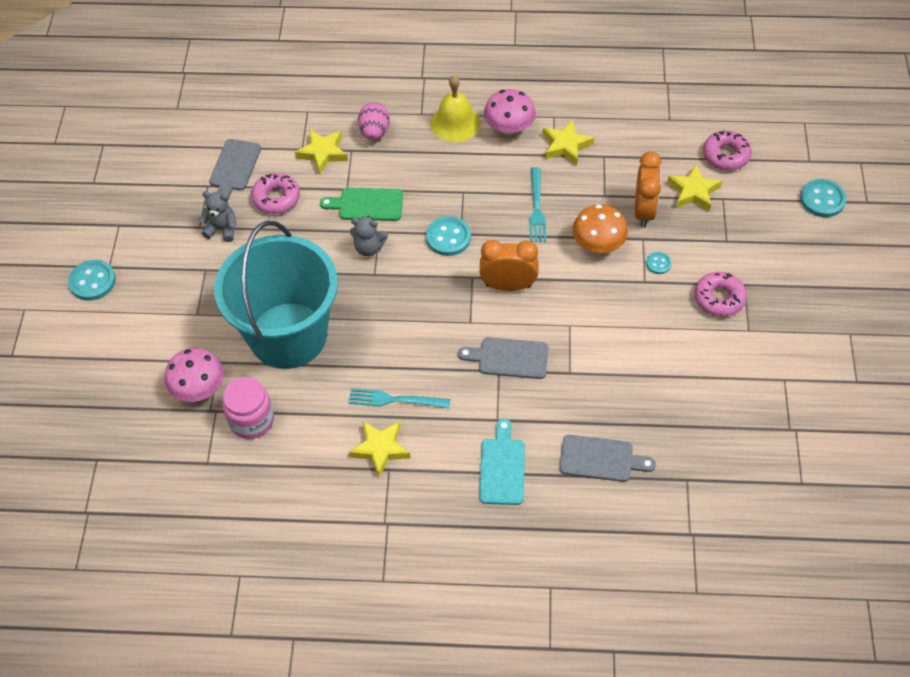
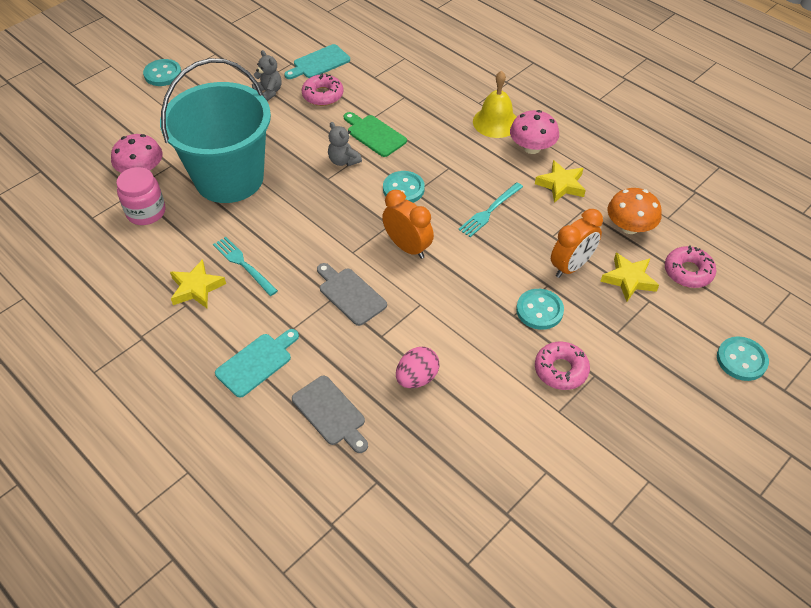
camera: 40 degrees right, 5 degrees down
(234, 168) = (319, 63): grey cutting board -> turquoise cutting board
(323, 153) = (384, 87): yellow star -> none
(374, 132) = (433, 95): pink egg -> pink egg (417, 378)
(598, 244) = (507, 265): orange mushroom -> orange mushroom (629, 227)
(658, 263) = (539, 310): turquoise button -> turquoise button, size x1.82

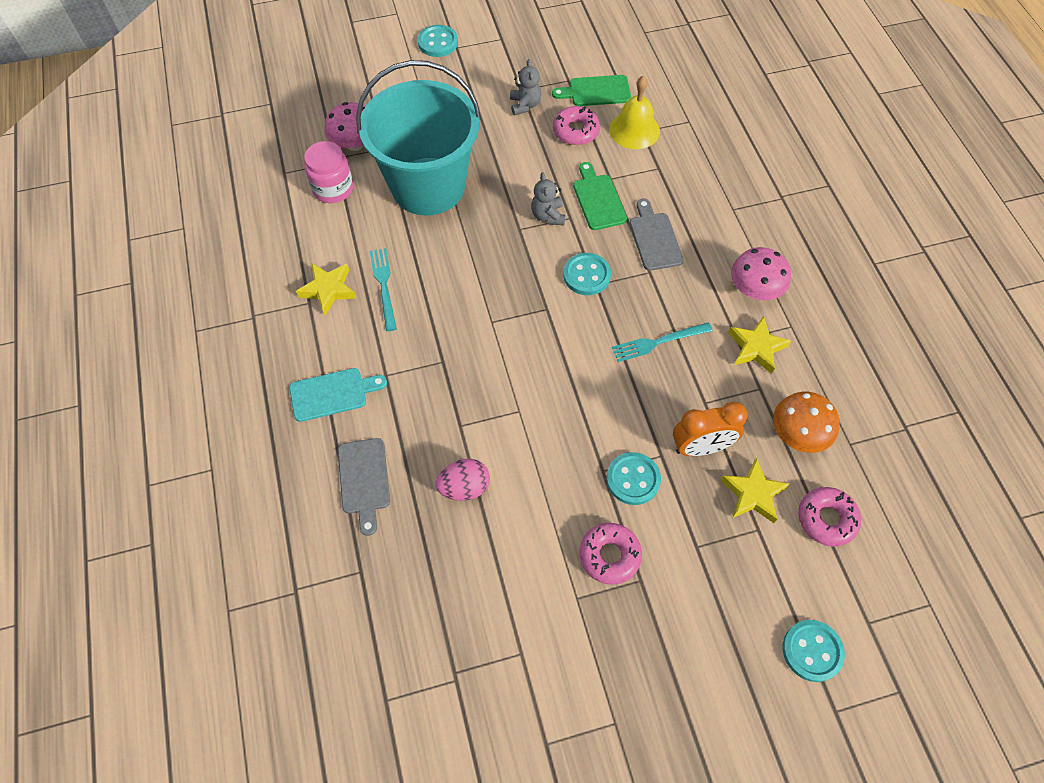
camera: 30 degrees right, 10 degrees up
(319, 63) = (596, 91): turquoise cutting board -> green cutting board
(350, 294) = (460, 366): grey cutting board -> grey cutting board (654, 238)
(407, 247) = (548, 342): orange clock -> none
(495, 122) = (735, 240): yellow bell -> yellow bell (634, 130)

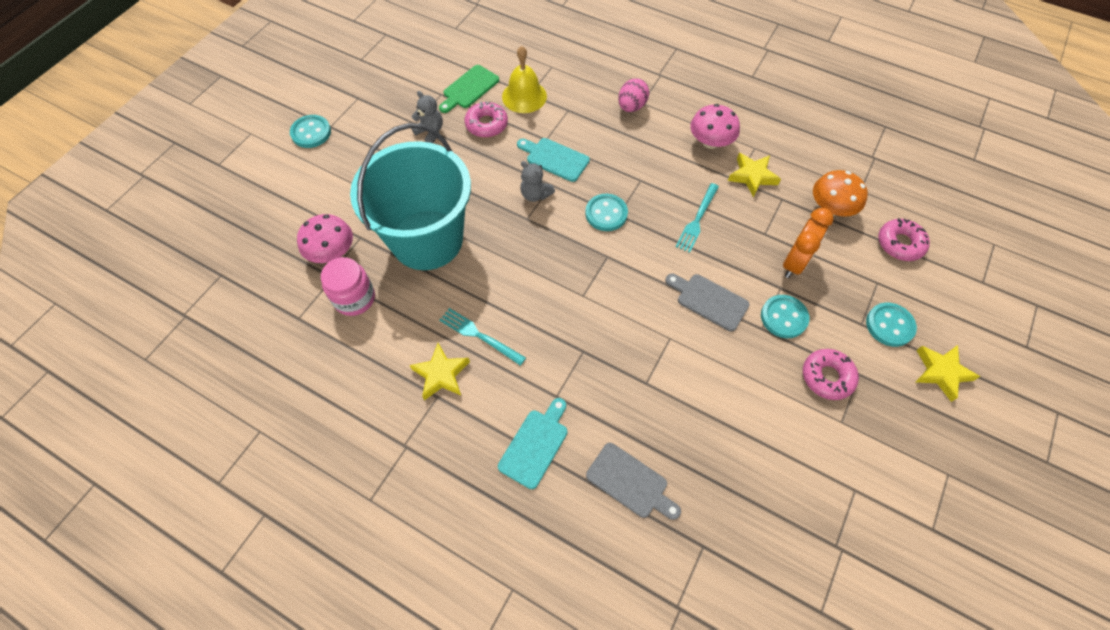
camera: 45 degrees left, 0 degrees up
(464, 487) = (698, 421): pink egg -> pink egg (631, 106)
(598, 199) = (554, 158): green cutting board -> turquoise cutting board
(654, 238) = (618, 156): grey cutting board -> grey cutting board (709, 300)
(753, 494) = (851, 264): yellow star -> yellow star (941, 372)
(812, 651) = (980, 325): turquoise button -> turquoise button (889, 325)

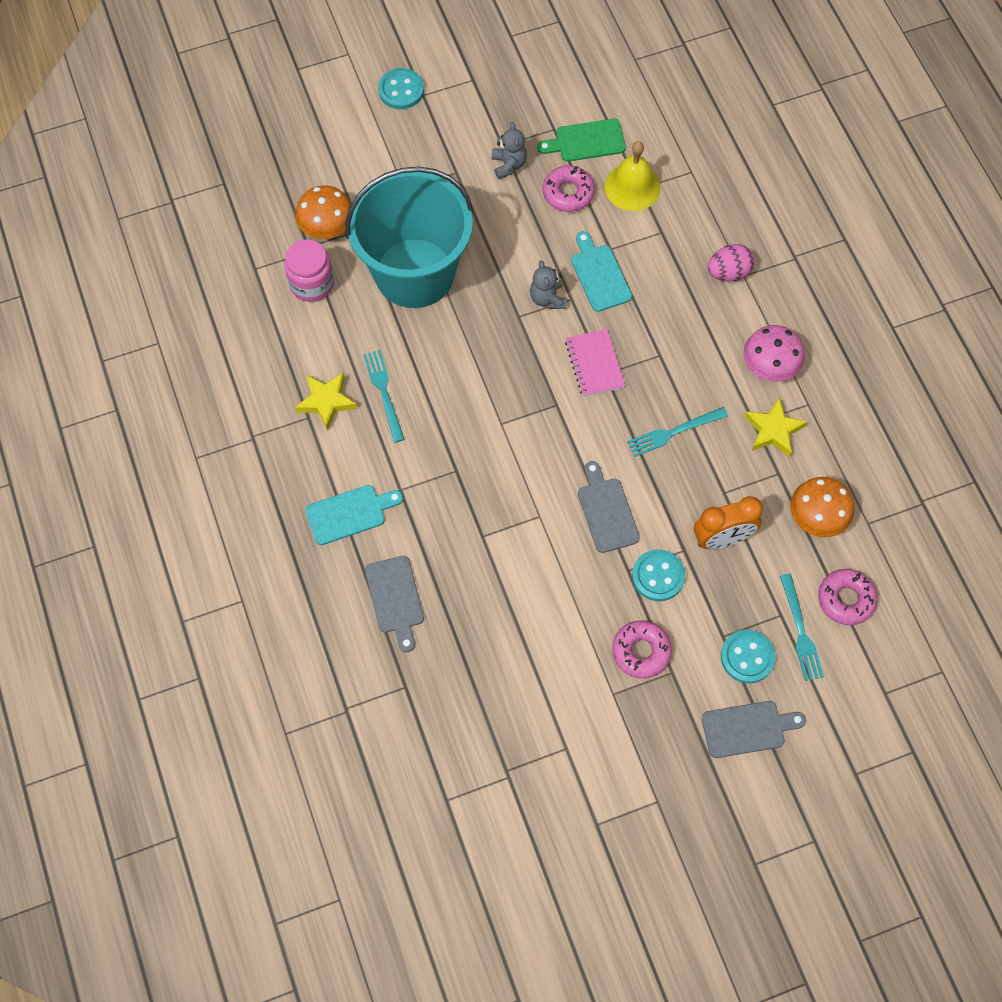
camera: 40 degrees right, 5 degrees up
(332, 252) = (327, 227): pink mushroom -> orange mushroom
(606, 213) = (594, 364): turquoise button -> pink notebook
(899, 283) = (800, 631): none -> turquoise fork
(941, 372) = (747, 728): yellow star -> grey cutting board

